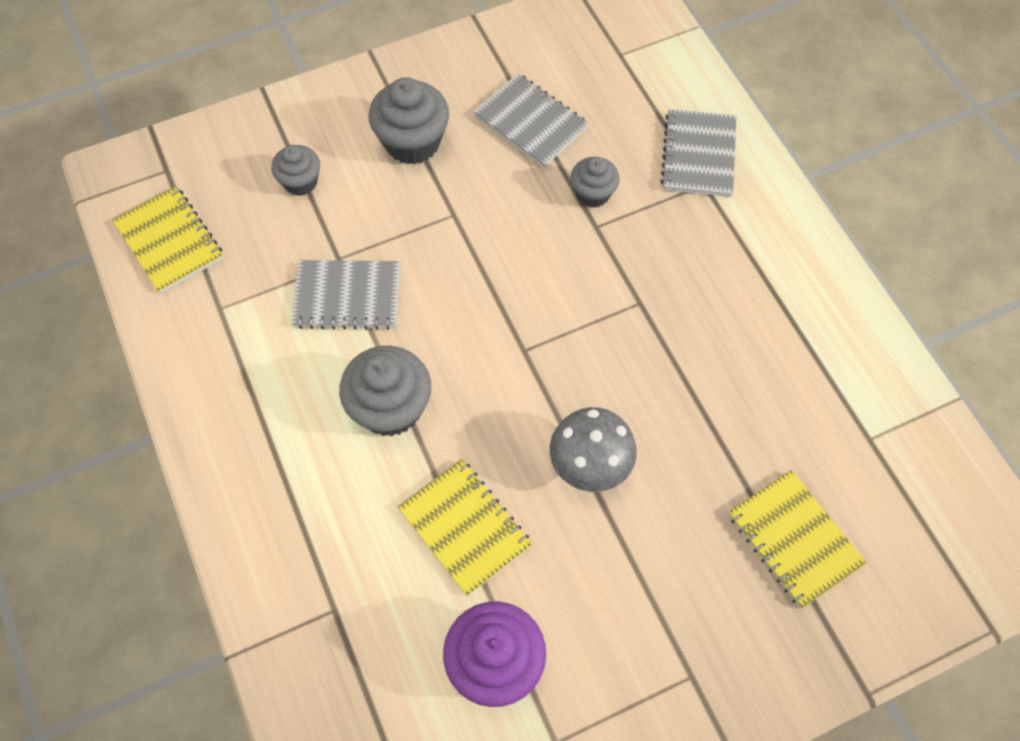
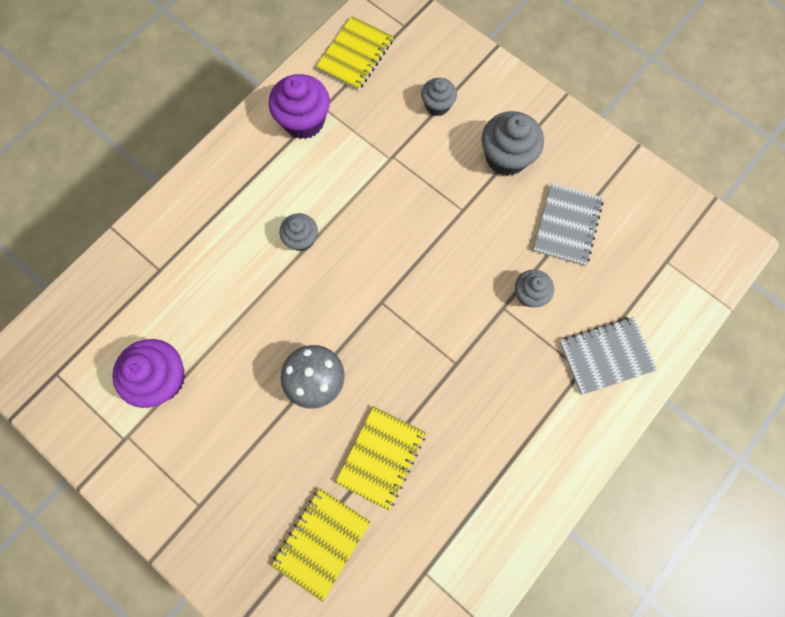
camera: 65 degrees right, 10 degrees up
(224, 339) = (304, 121): none -> purple cupcake
(348, 296) = (367, 175): grey notebook -> none
(390, 408) = (301, 239): grey cupcake -> grey cupcake, size x0.60
(464, 527) = (240, 321): yellow notebook -> yellow notebook (381, 457)

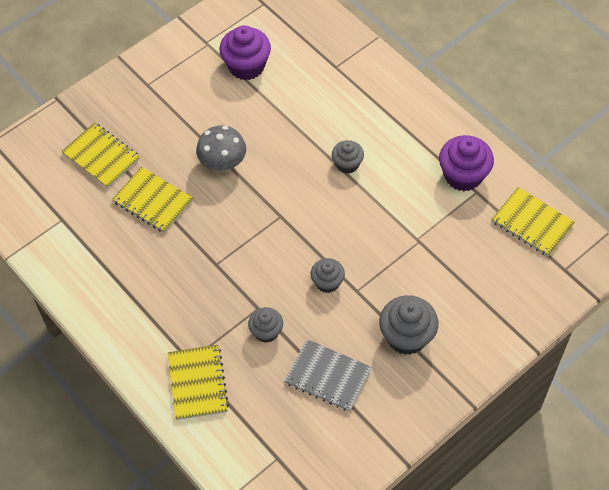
camera: 100 degrees right, 15 degrees down
(437, 105) = (469, 285): grey cupcake -> grey cupcake (327, 282)
(605, 356) = (197, 383): grey notebook -> yellow notebook

